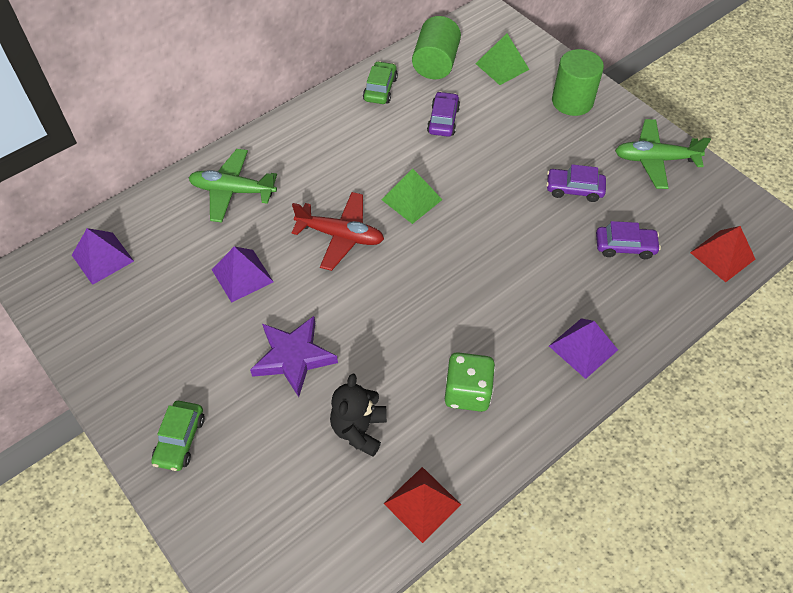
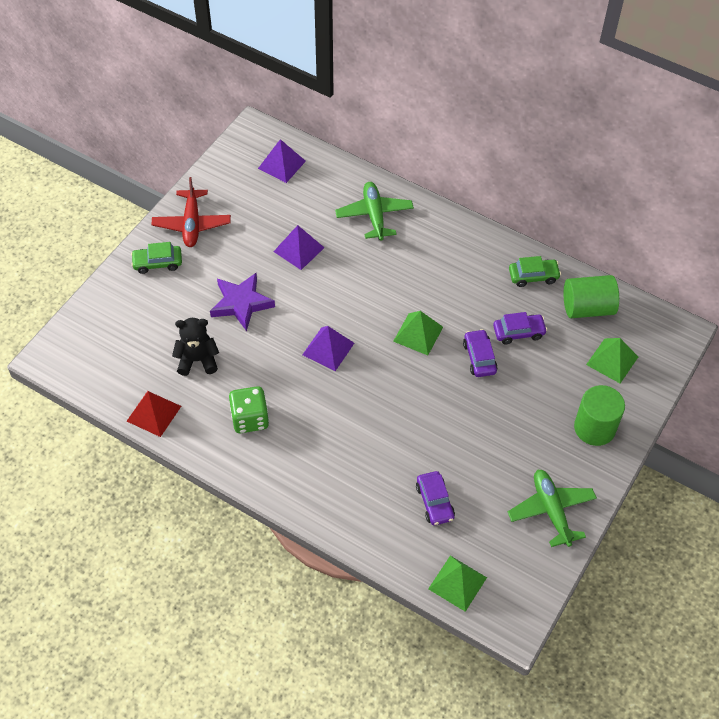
camera: 70 degrees right, 0 degrees up
(340, 236) = (360, 297): red plane -> red plane (192, 224)
(574, 189) = (483, 451): purple car -> purple car (479, 358)
(583, 348) = (317, 489): purple pyramid -> purple pyramid (328, 348)
(722, 255) = (457, 583): red pyramid -> green pyramid

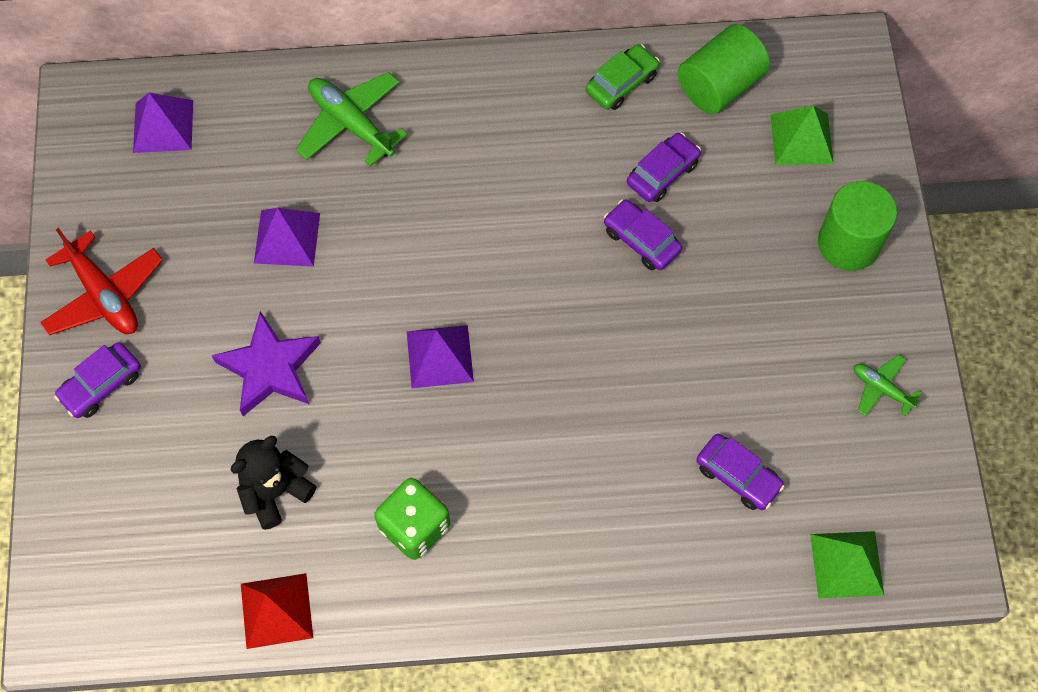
camera: 35 degrees left, 10 degrees up
(157, 263) = (101, 385): green car -> purple car
(418, 334) = (540, 258): green pyramid -> none
(551, 510) = (881, 388): green plane -> green plane, size x0.56

